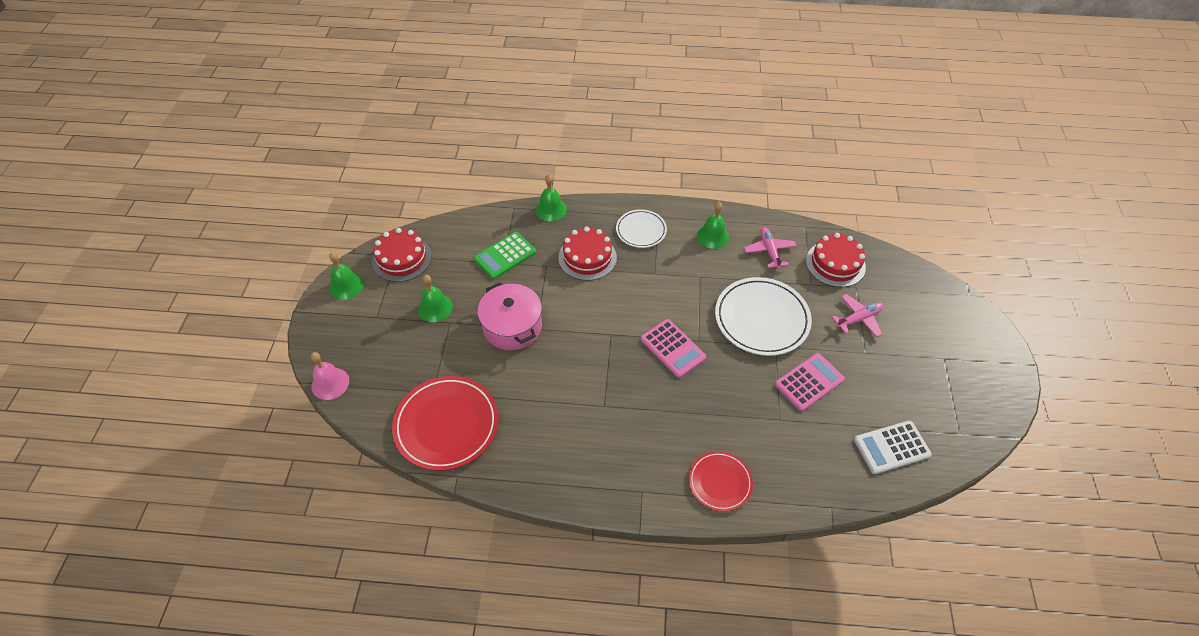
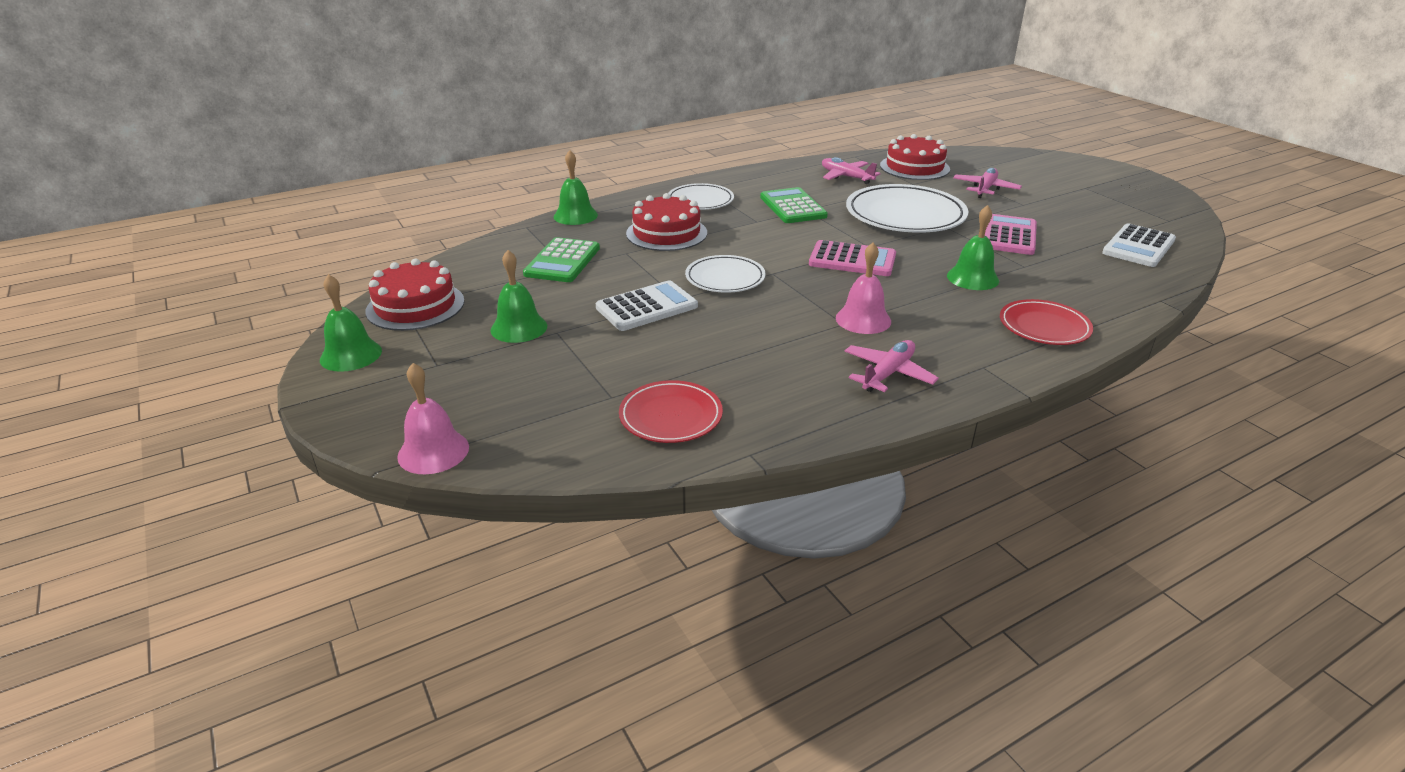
camera: 35 degrees left, 20 degrees down
(446, 425) = (671, 416): red plate -> red plate, size x0.58
(512, 326) = (646, 307): pink pot -> white calculator
(579, 323) = (725, 278): none -> white plate
(583, 463) = (888, 373): none -> pink plane
(618, 409) = (863, 319): none -> pink bell
(694, 269) = (792, 207): none -> green calculator
(712, 236) = (779, 184): green bell -> green bell (972, 278)

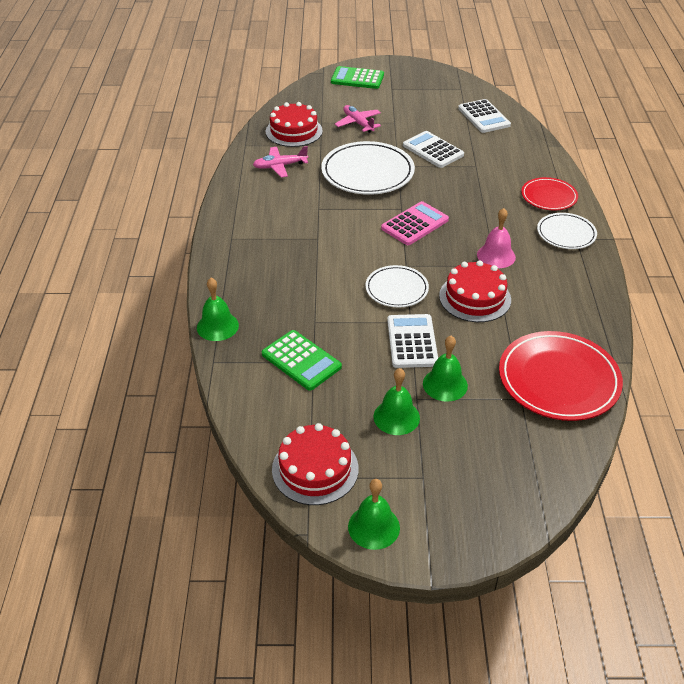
camera: 60 degrees left, 10 degrees up
(433, 451) = (540, 505): pink bell -> none
(666, 233) = (298, 289): red cake -> red cake (475, 297)
(671, 416) = (558, 380): red plate -> red plate, size x1.72
(700, 200) = (253, 250): white plate -> white plate (566, 234)
(792, 207) = (308, 212): green calculator -> green calculator (357, 79)
(888, 373) = (562, 275): pink plane -> none
(972, 278) = (476, 191): green bell -> green bell (445, 384)
(1009, 236) = (433, 150): pink calculator -> white calculator

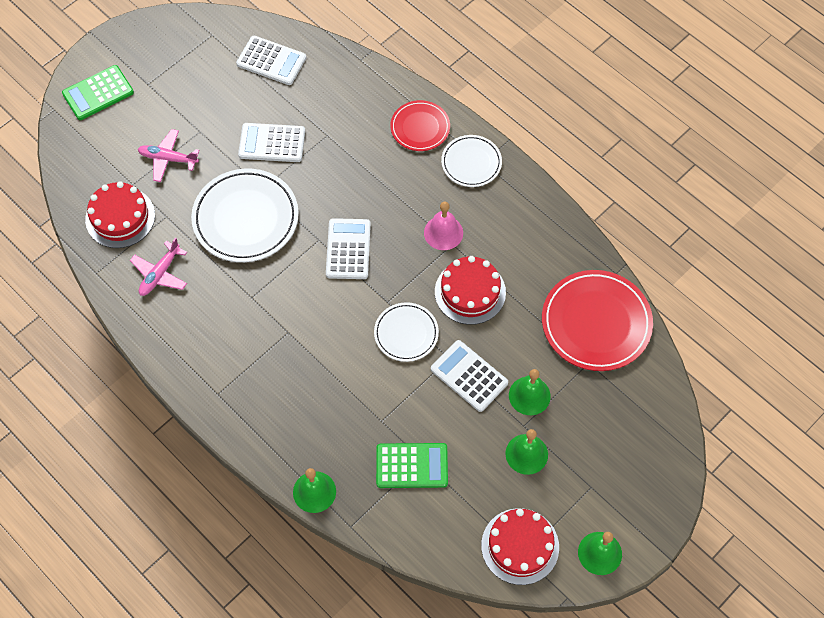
camera: 45 degrees left, 20 degrees up
(414, 224) = (348, 249): pink calculator -> white calculator

